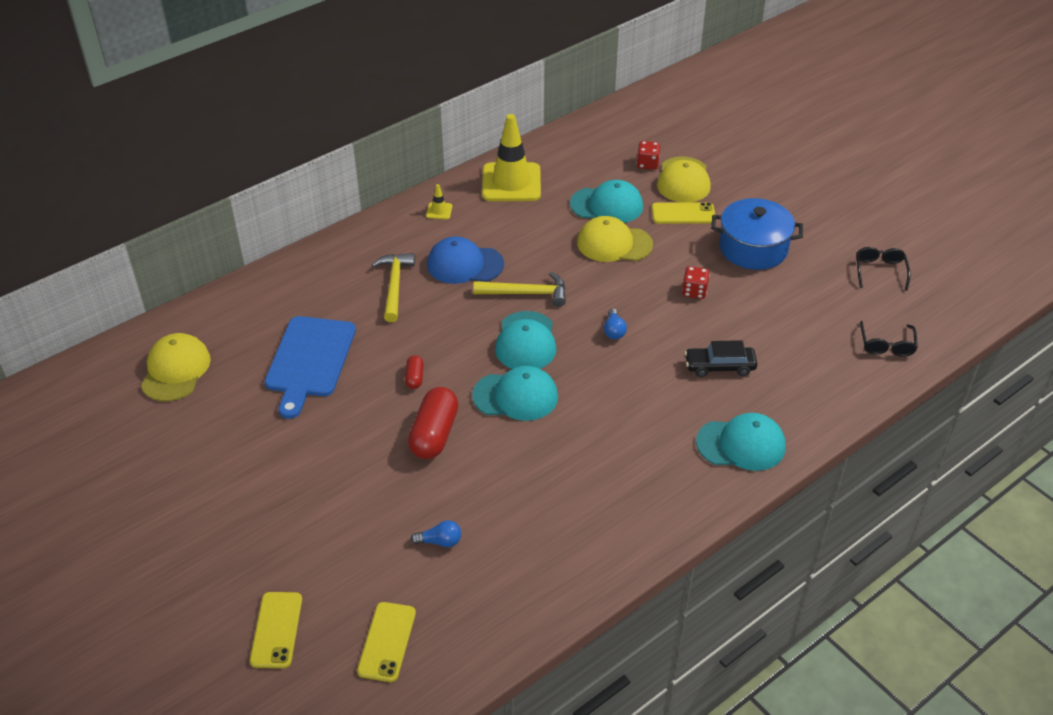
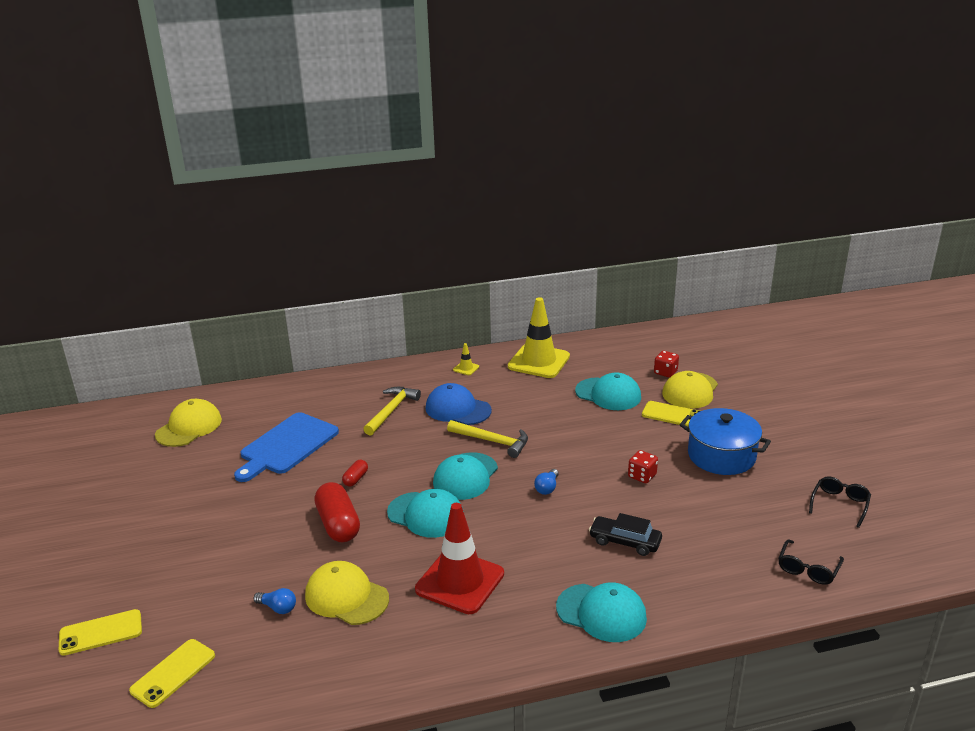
camera: 25 degrees right, 15 degrees down
(276, 630) = (101, 633): yellow phone -> yellow phone turned 45 degrees clockwise
(434, 434) = (338, 524): red capsule -> red capsule turned 60 degrees counterclockwise
(596, 456) = (460, 582): none -> red traffic cone
(614, 244) = (594, 423): yellow cap -> yellow cap (346, 597)

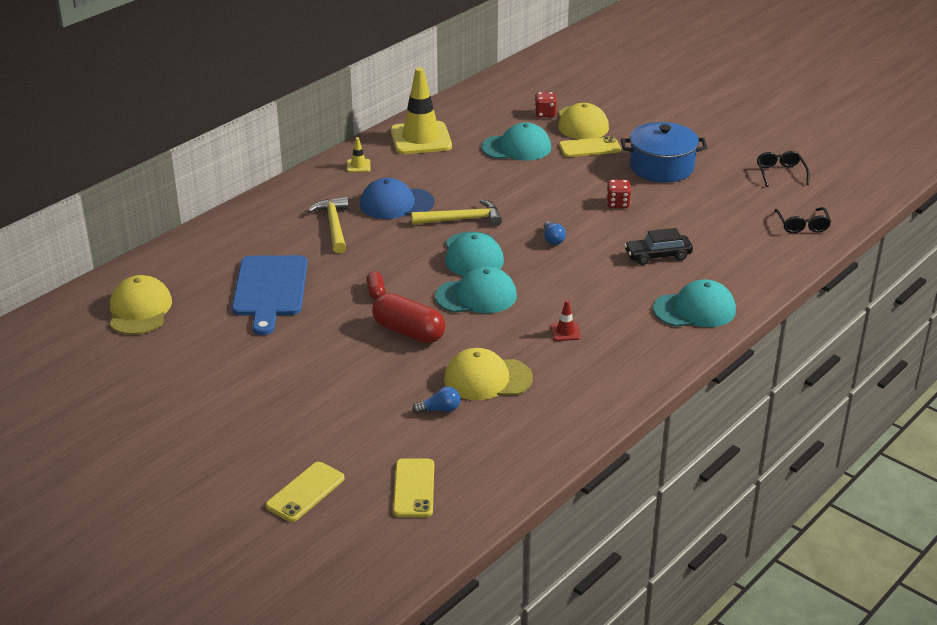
camera: 35 degrees left, 5 degrees up
(460, 582) = (565, 332): red traffic cone -> red traffic cone, size x0.40

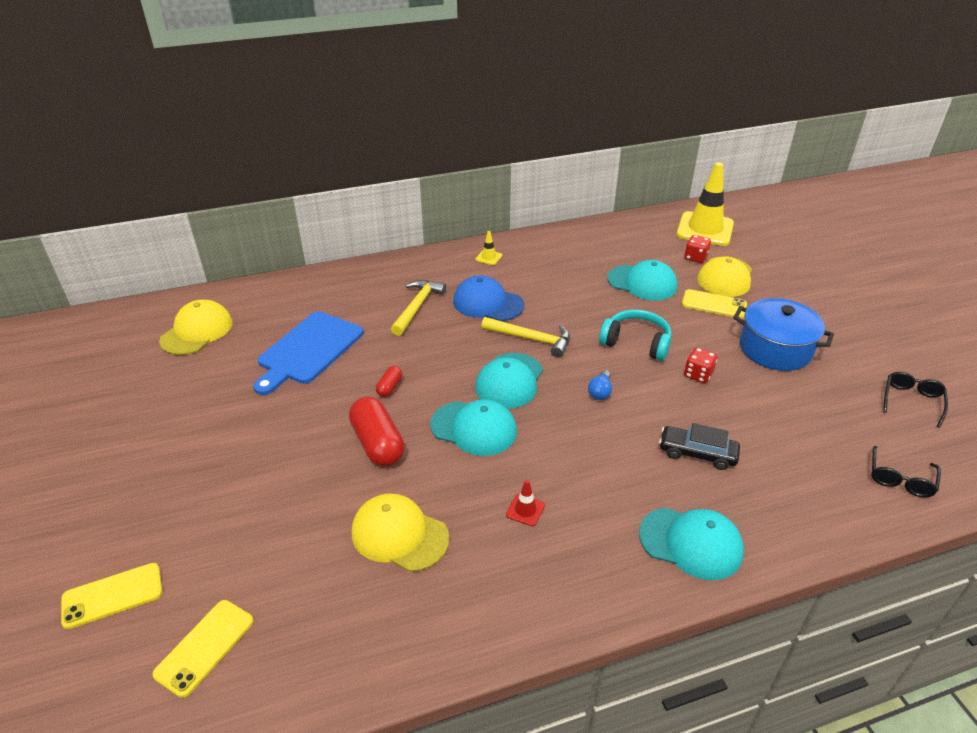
camera: 30 degrees right, 5 degrees up
(421, 138) = (563, 248): yellow traffic cone -> yellow traffic cone (705, 229)
(439, 410) = (321, 553): blue light bulb -> none
(551, 195) = (636, 343): none -> turquoise headphones

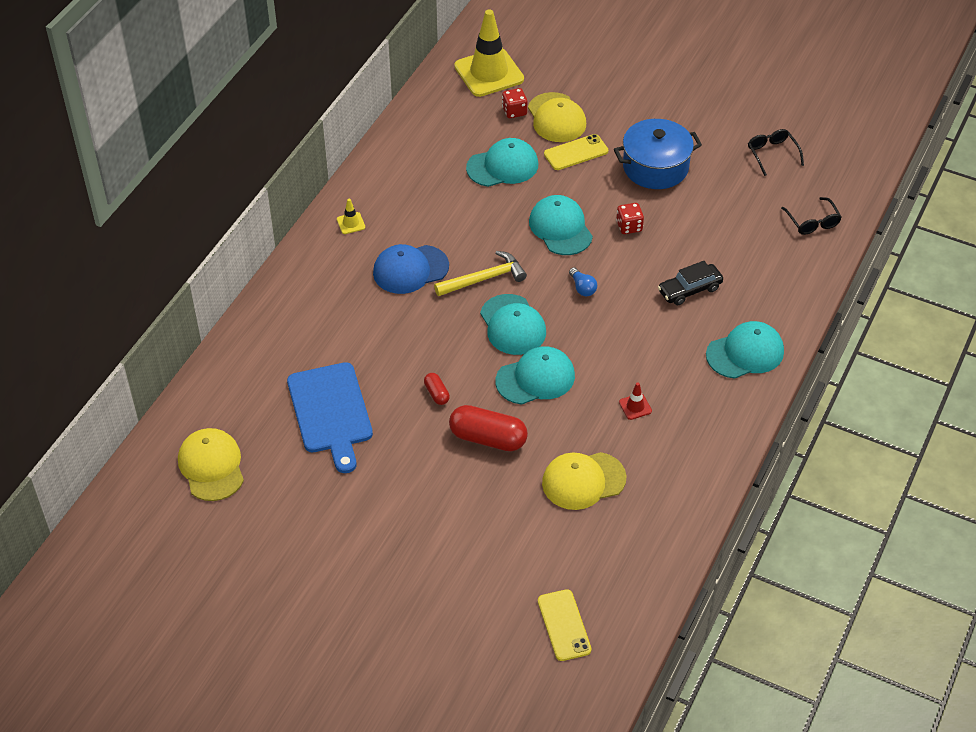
camera: 45 degrees left, 10 degrees up
(112, 596) = (468, 653): yellow phone -> none
(417, 307) = (359, 313): yellow hammer -> none
(636, 343) = (560, 228): turquoise headphones -> turquoise cap

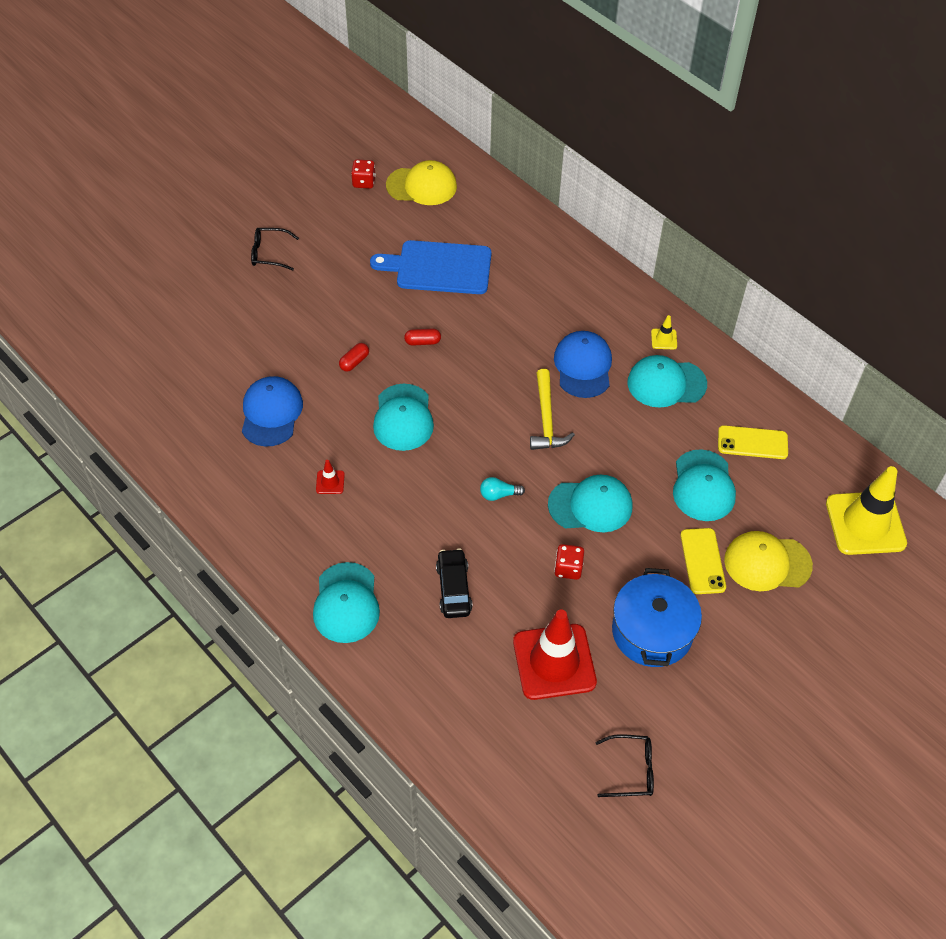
camera: 110 degrees right, 5 degrees up
(488, 438) = (354, 362): red capsule -> red capsule, size x0.49
(512, 325) = (476, 422): turquoise cap -> turquoise cap (666, 383)
(514, 111) = (790, 526): red dice -> red dice (364, 182)
(564, 625) = (143, 351): yellow phone -> yellow phone (752, 443)
(582, 288) = (499, 494): blue light bulb -> turquoise light bulb
(583, 481) = (271, 413): yellow cap -> blue cap
(715, 214) = (554, 662): none -> red traffic cone
(812, 222) = (501, 761): black glasses -> black glasses (269, 253)

